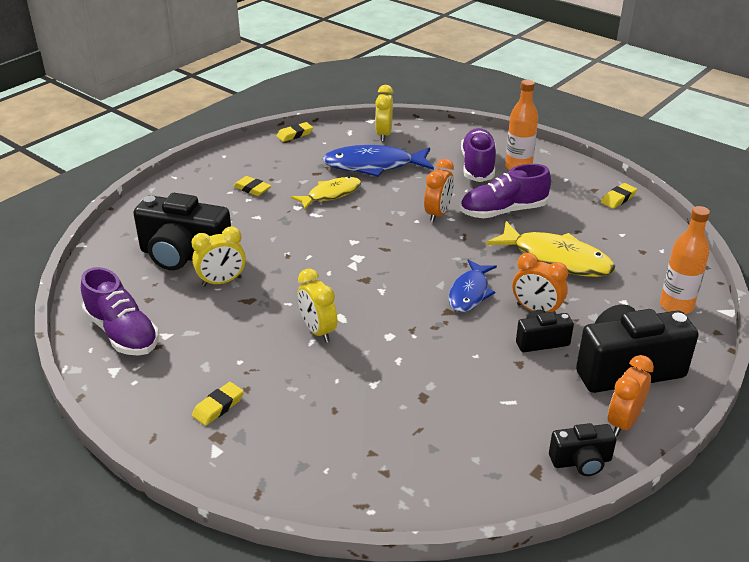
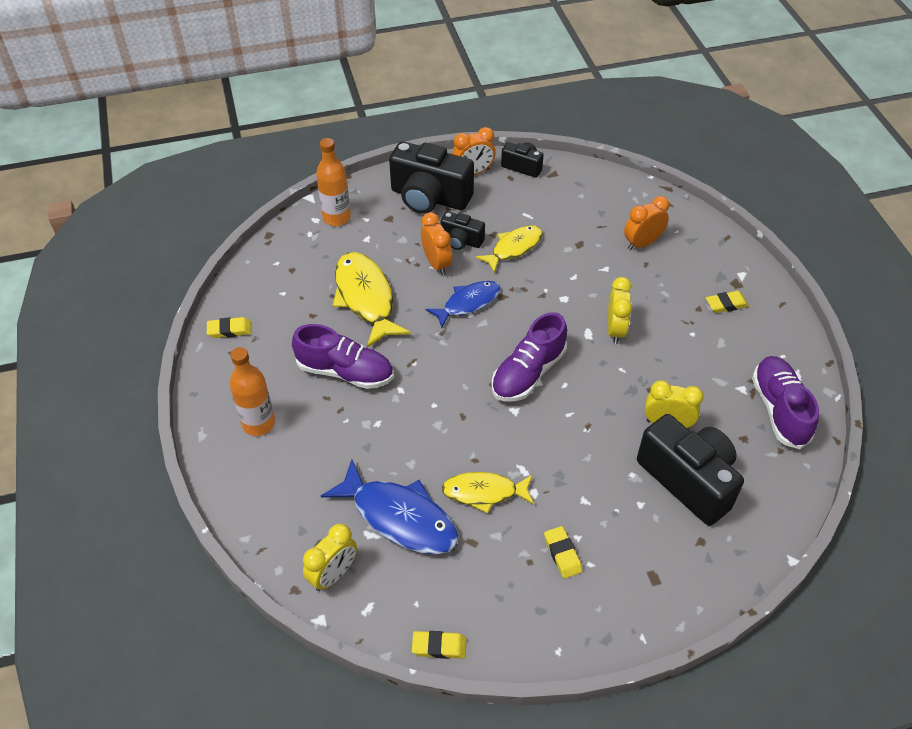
camera: 145 degrees left, 15 degrees up
(438, 214) = (406, 402): orange clock -> orange clock (642, 243)
(477, 166) = (296, 449): purple shoe -> purple shoe (528, 373)
(484, 359) = (514, 248): none -> yellow fish

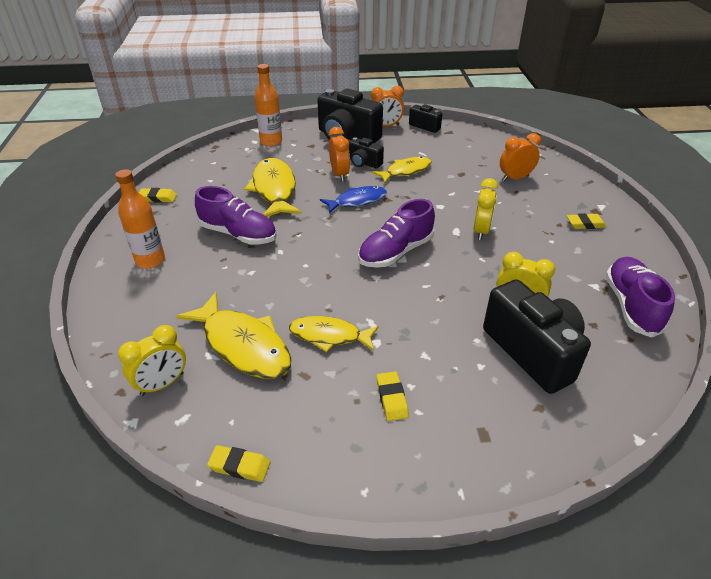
camera: 10 degrees right, 10 degrees down
(399, 517) = (243, 345): blue fish -> yellow fish

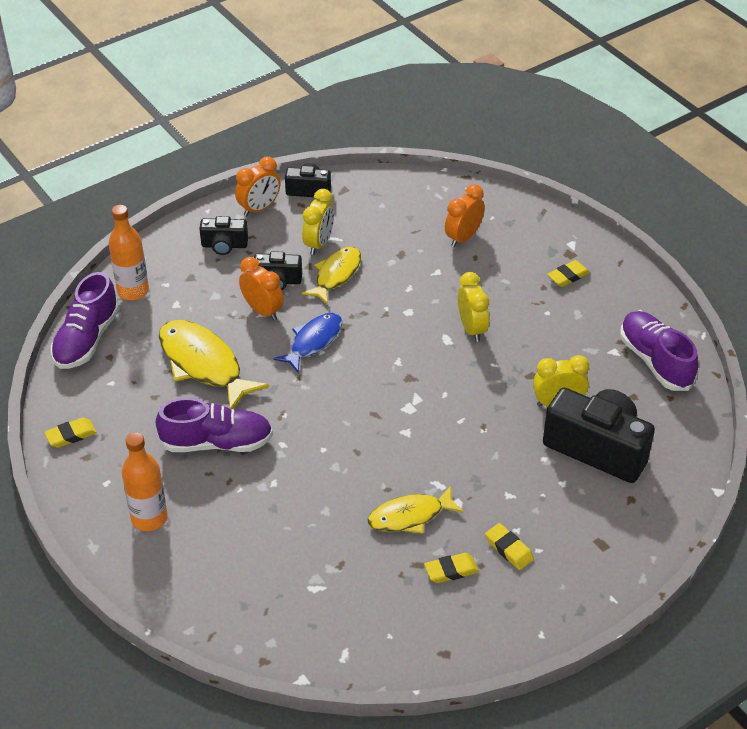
camera: 30 degrees left, 5 degrees up
(162, 384) = (296, 635): yellow clock -> yellow clock (319, 243)
(239, 466) = (428, 666): yellow eraser -> yellow eraser (451, 570)
(243, 345) = (337, 563): yellow fish -> none
(347, 137) = (224, 245): black camera -> black camera, size x0.51
(396, 252) = (404, 393): purple shoe -> purple shoe (87, 339)

